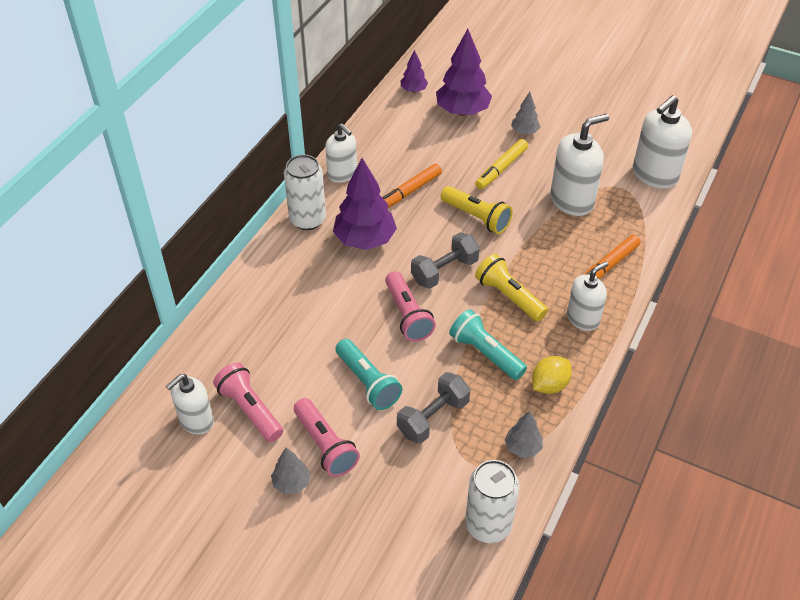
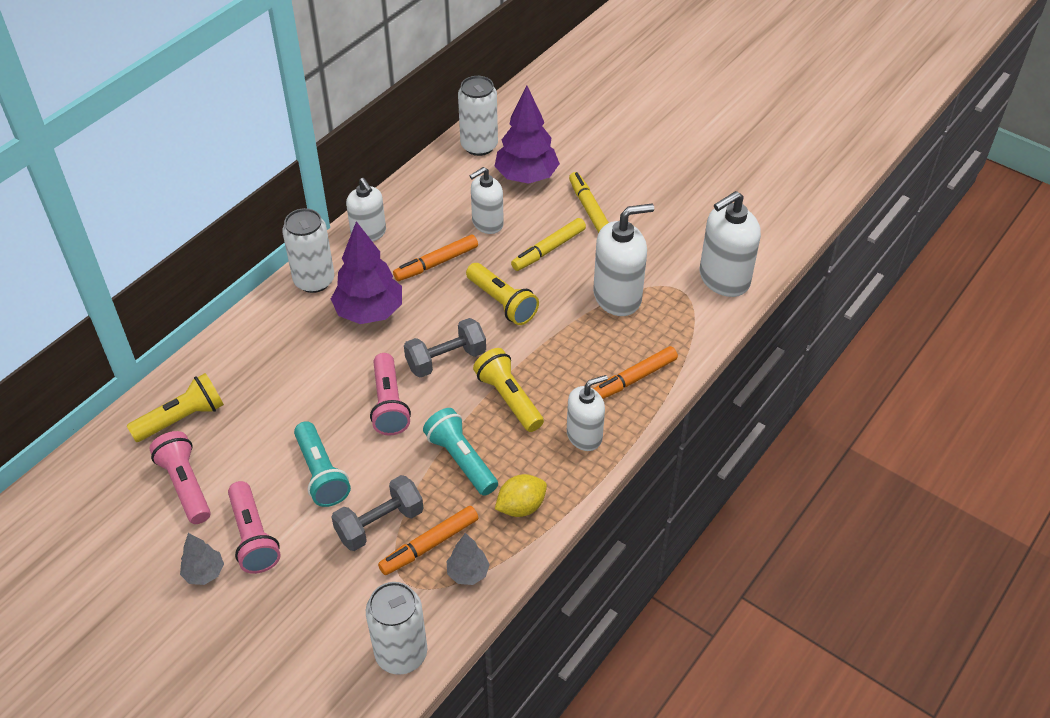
camera: 10 degrees right, 0 degrees up
(196, 421) = (125, 488): white soap dispenser -> white soap dispenser (487, 223)
(228, 352) = (182, 418): none -> yellow flashlight
(413, 90) = (479, 146): purple tree -> white can
(482, 428) = (430, 545): none -> orange marker
(524, 132) = (589, 209): grey tree -> yellow marker

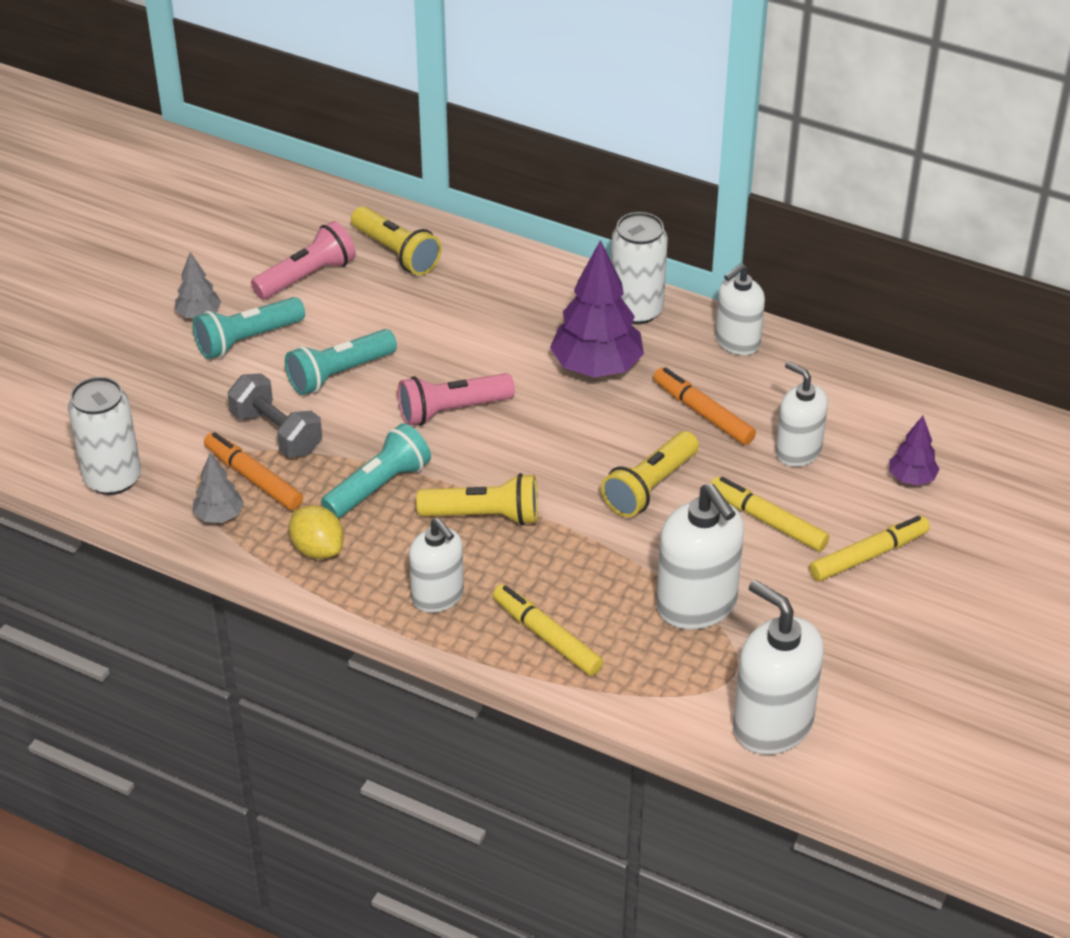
camera: 80 degrees right, 5 degrees down
(253, 537) = (247, 340): pink flashlight -> turquoise flashlight
(446, 359) = (535, 449): grey dumbbell -> none
(479, 146) = (958, 419): white can -> none
(508, 398) = (484, 516): yellow flashlight -> yellow flashlight turned 45 degrees clockwise
(526, 177) = (911, 478): purple tree -> purple tree, size x0.51
(634, 378) = (547, 637): orange marker -> yellow marker

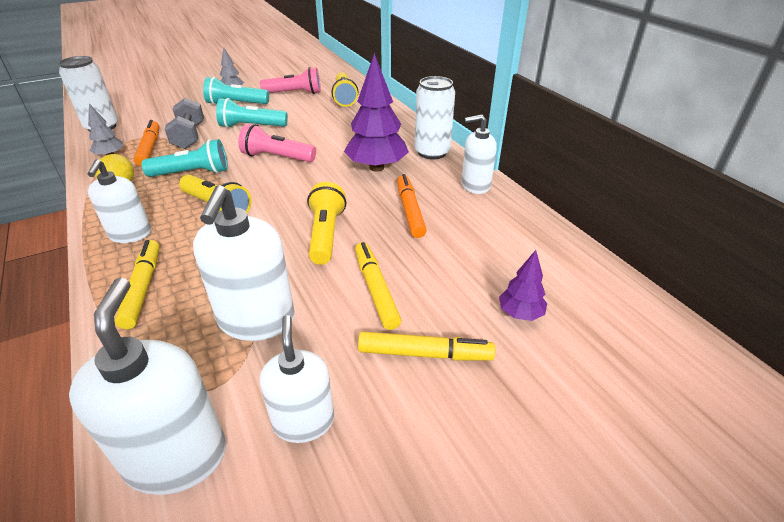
camera: 35 degrees right, 5 degrees down
(649, 487) = (326, 234): yellow flashlight -> yellow flashlight turned 105 degrees clockwise
(798, 451) = (448, 257): white soap dispenser -> white soap dispenser (303, 421)

